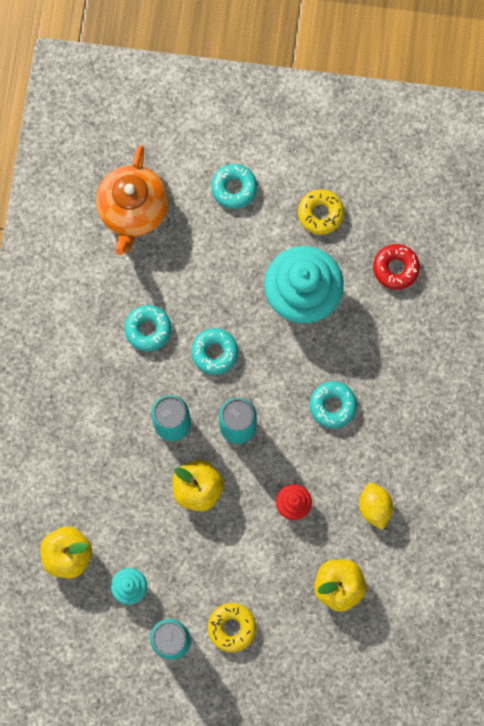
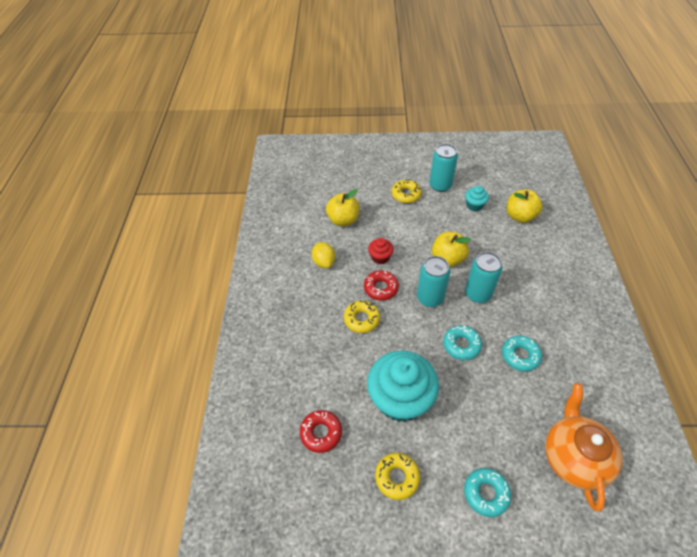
camera: 175 degrees right, 25 degrees down
(300, 451) = (381, 288): none -> red donut
(332, 405) = (361, 319): turquoise donut -> yellow donut

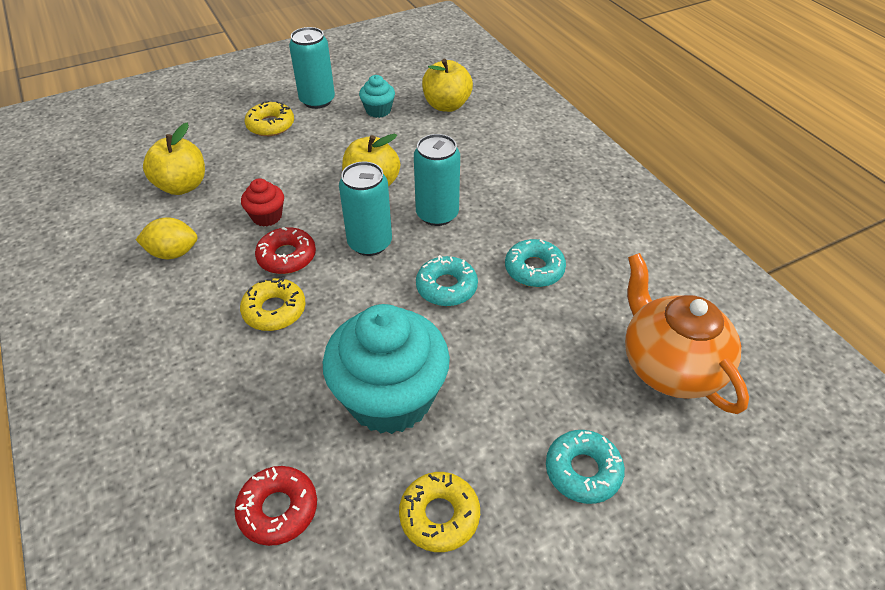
camera: 30 degrees left, 5 degrees down
(324, 262) = (173, 253): yellow lemon -> yellow lemon turned 45 degrees counterclockwise

